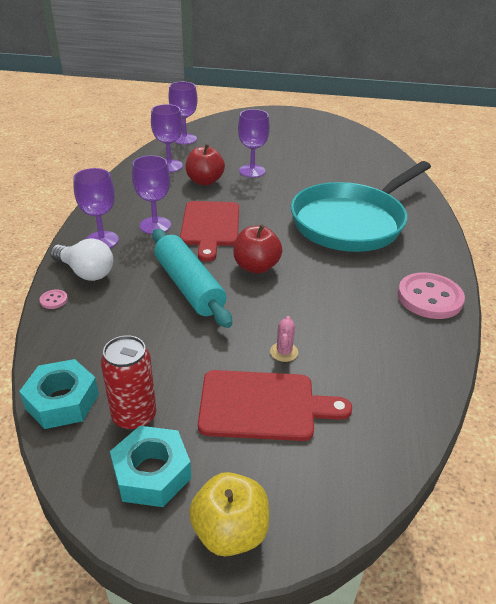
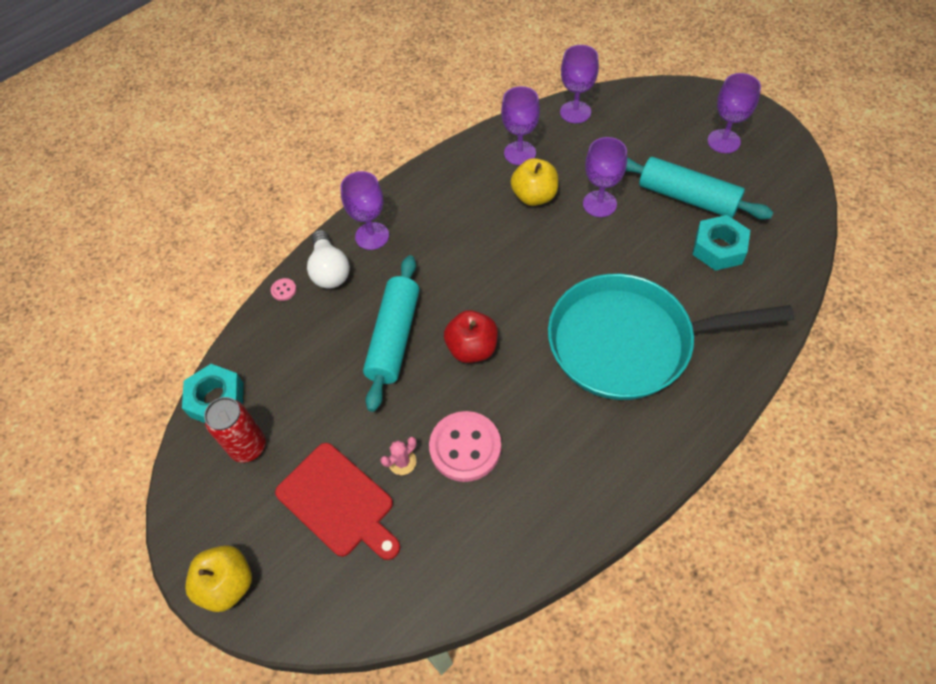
camera: 45 degrees right, 20 degrees up
(152, 473) = (221, 503): turquoise nut -> turquoise nut (718, 248)
(155, 225) = (432, 240): purple goblet -> purple goblet (723, 141)
(205, 181) = (534, 196): red apple -> yellow apple
(210, 226) = (480, 268): red cutting board -> none
(300, 152) = (687, 197): none -> turquoise rolling pin
(429, 298) = (596, 492): pink button -> pink button (465, 447)

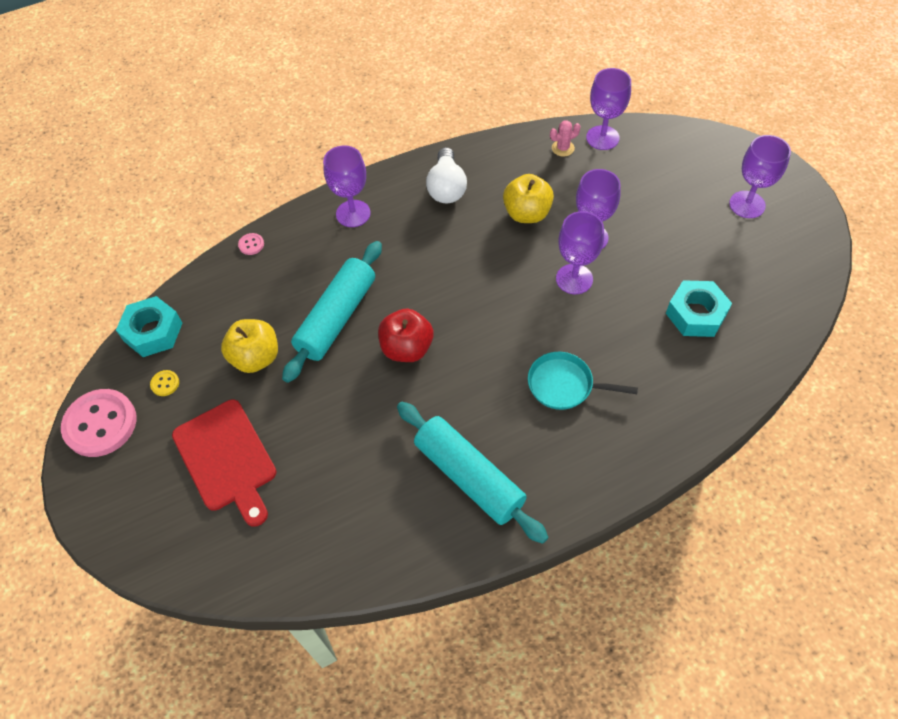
camera: 15 degrees right, 0 degrees up
(227, 584) = (101, 504): yellow apple -> yellow apple (256, 357)
(248, 447) = (165, 383): red can -> yellow button
(330, 270) = (301, 237): white light bulb -> white light bulb (446, 187)
(402, 462) = (299, 438): pink cactus -> pink cactus (563, 148)
(465, 447) = (363, 442): pink button -> pink button (100, 424)
(520, 153) = (529, 166): purple goblet -> purple goblet (574, 279)
(629, 343) = (564, 385): turquoise pan -> turquoise pan, size x0.44
(687, 197) = (684, 253): turquoise rolling pin -> turquoise rolling pin (469, 476)

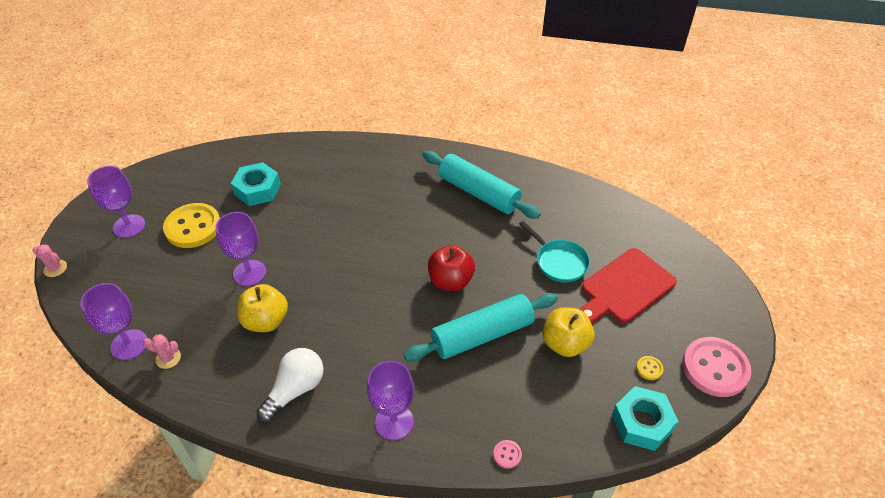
camera: 145 degrees left, 10 degrees down
(226, 459) = (625, 287): red cutting board -> red cutting board turned 135 degrees counterclockwise
(469, 476) = (478, 193): turquoise rolling pin -> turquoise rolling pin turned 45 degrees counterclockwise
(564, 385) = (377, 201): turquoise pan -> turquoise pan (559, 262)
(574, 279) = (296, 253): purple goblet -> none
(694, 240) = (193, 227): none -> yellow button
(741, 141) = (55, 268): none -> pink cactus

